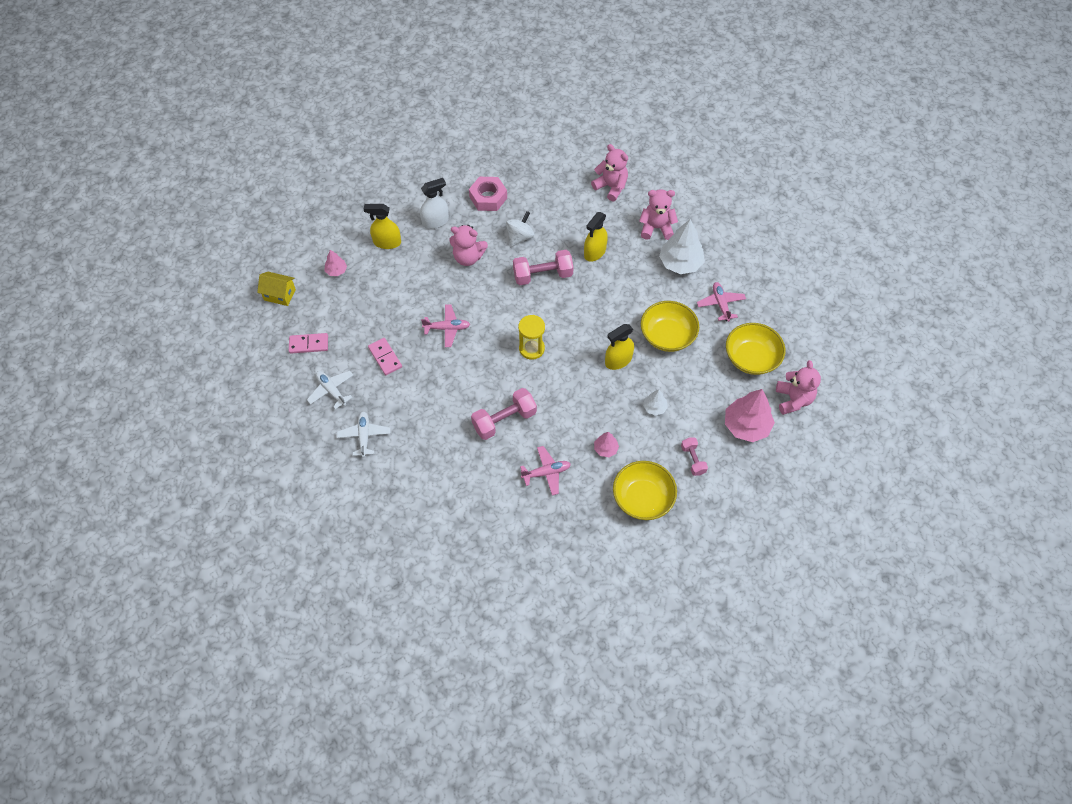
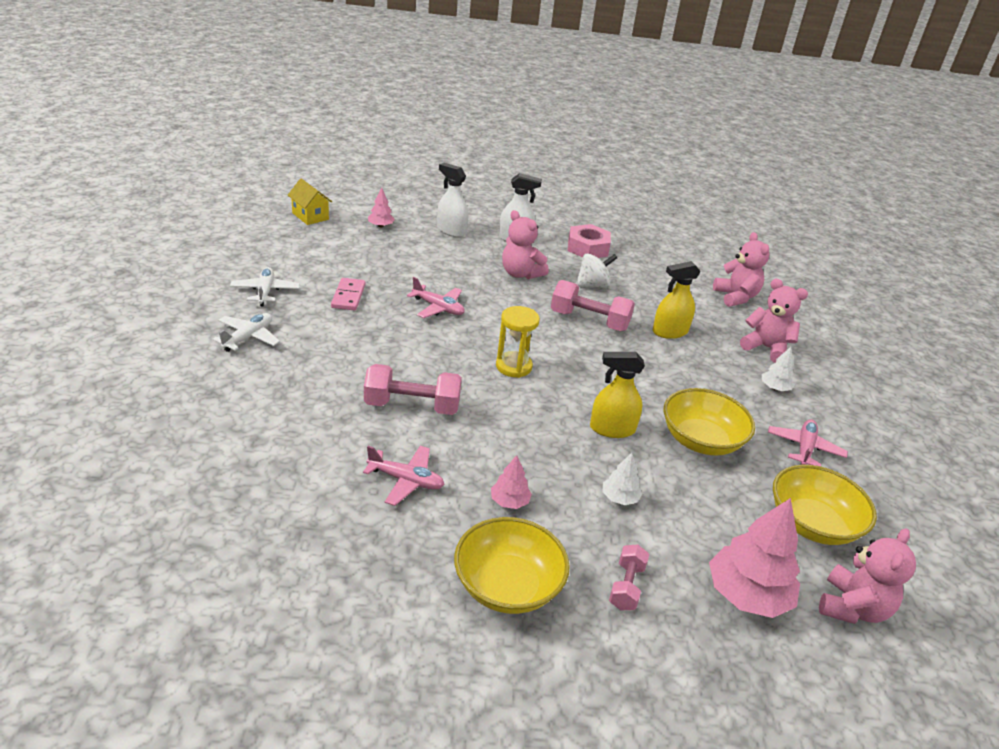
camera: 30 degrees right, 25 degrees down
(309, 344) = (290, 254): pink domino -> none
(387, 242) = (451, 231): yellow spray bottle -> white spray bottle
(680, 263) = (774, 388): white tree -> white tree, size x0.50

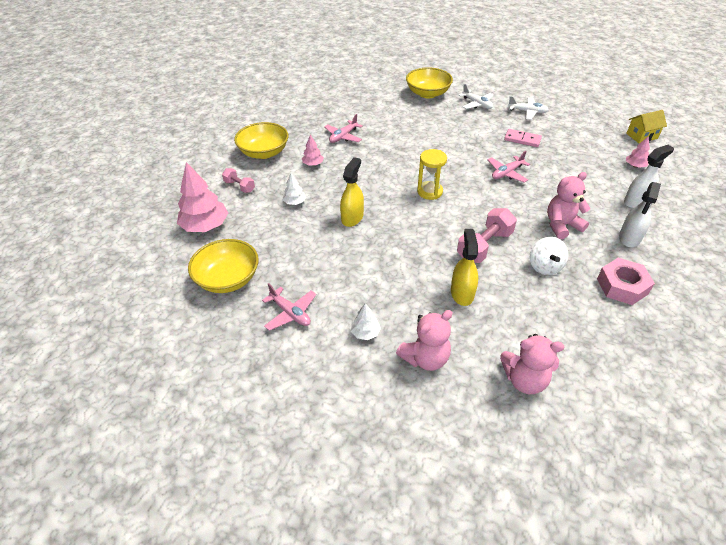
camera: 115 degrees right, 10 degrees up
(412, 406) = (400, 147): pink dumbbell -> none
(701, 440) = (324, 257): yellow bowl -> yellow bowl (428, 93)
(852, 608) = (167, 265): pink teddy bear -> none

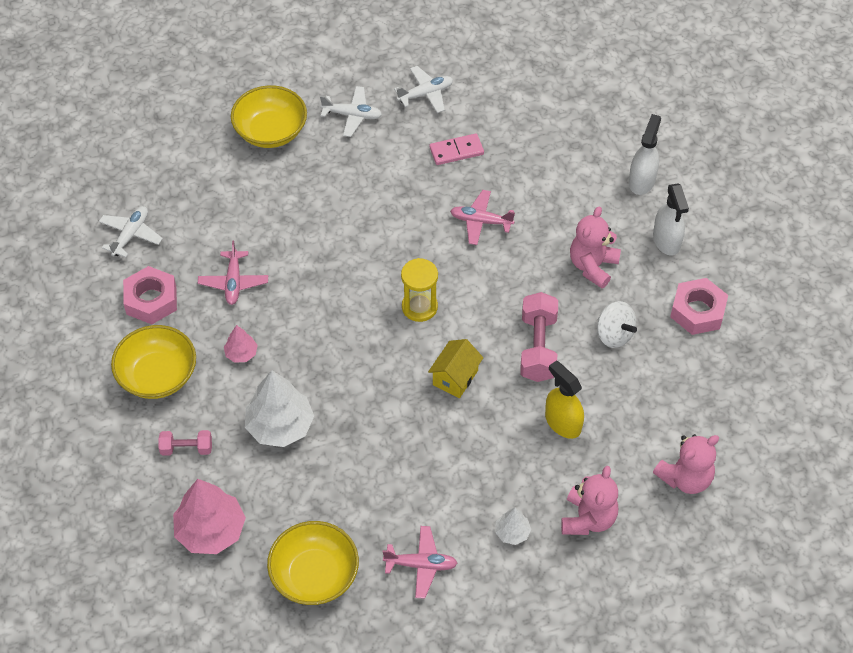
camera: 40 degrees left, 10 degrees up
(294, 202) = (280, 426): white tree -> white tree, size x2.00
(297, 125) = (151, 300): none -> pink nut
(318, 100) = (131, 235): none -> white plane
(352, 217) = (368, 403): yellow spray bottle -> none
(507, 173) = (481, 221): pink plane -> pink plane turned 90 degrees clockwise
(635, 166) = (607, 122): pink tree -> none
(641, 136) = (583, 62): yellow house -> yellow house (455, 377)

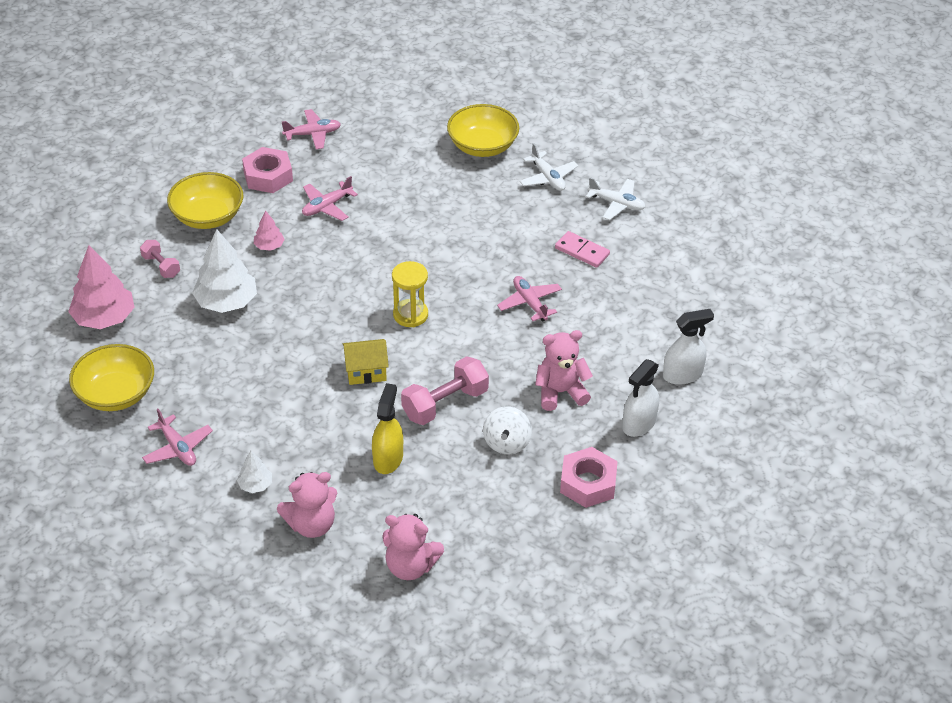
camera: 50 degrees right, 10 degrees down
(131, 235) = (312, 134): white plane -> pink plane

